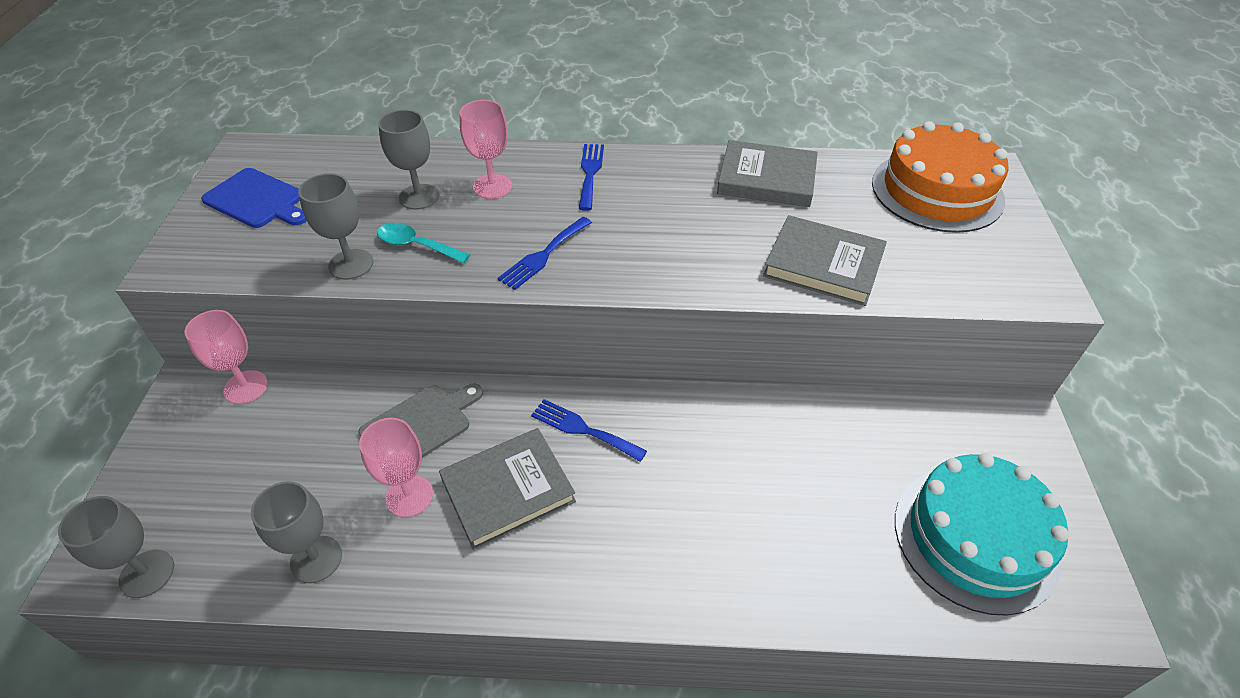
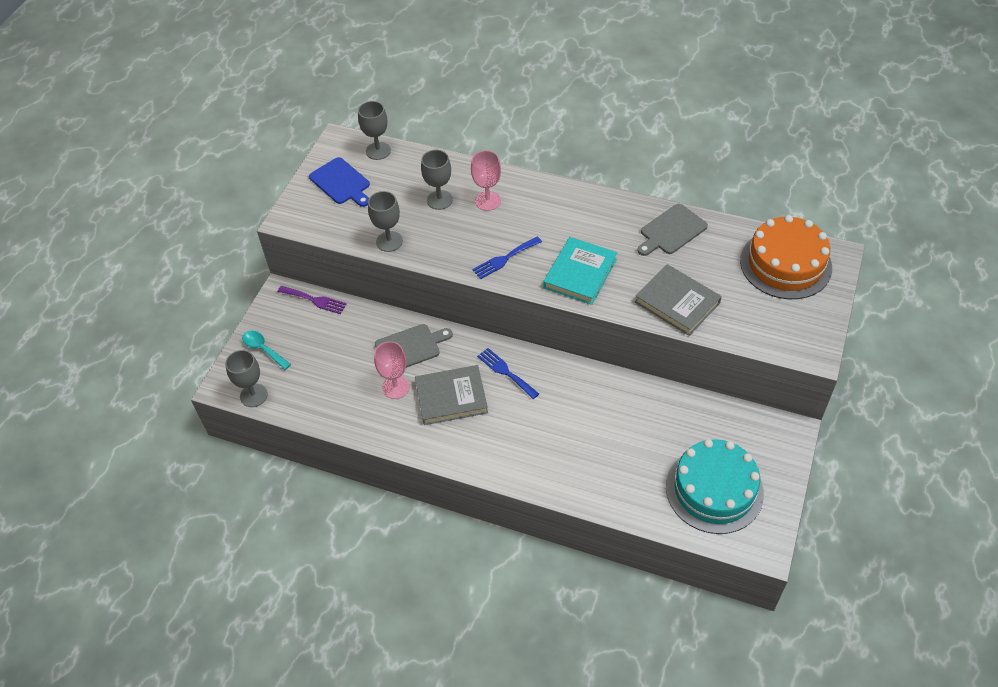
camera: 20 degrees right, 5 degrees up
(246, 387) = (315, 300): pink goblet -> purple fork
(316, 559) = (340, 409): grey goblet -> grey goblet (378, 151)
(416, 245) = (430, 236): turquoise spoon -> turquoise spoon (263, 349)
(590, 173) = (554, 202): blue fork -> none
(665, 253) = (580, 273): none -> turquoise book
(766, 179) = (671, 231): grey book -> grey cutting board

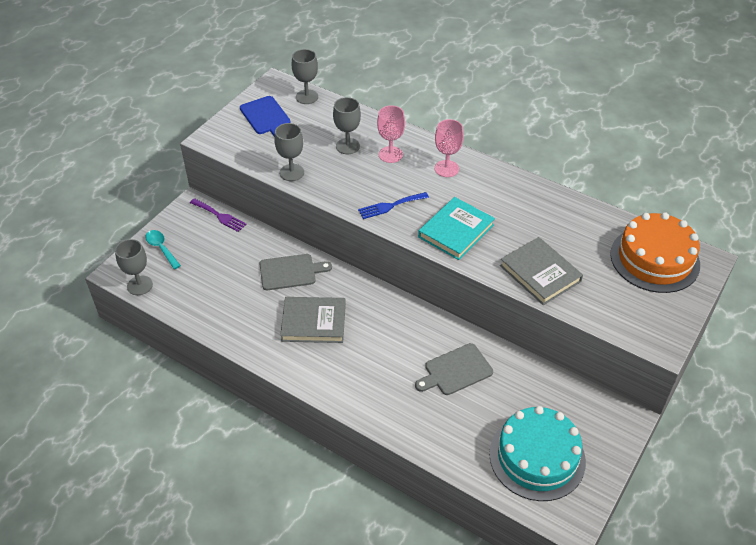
camera: 10 degrees right, 5 degrees down
(395, 387) = (266, 303): pink goblet -> pink goblet (446, 168)
(506, 372) = (370, 310): blue fork -> none
(671, 231) = (552, 210): grey cutting board -> grey cutting board (455, 370)

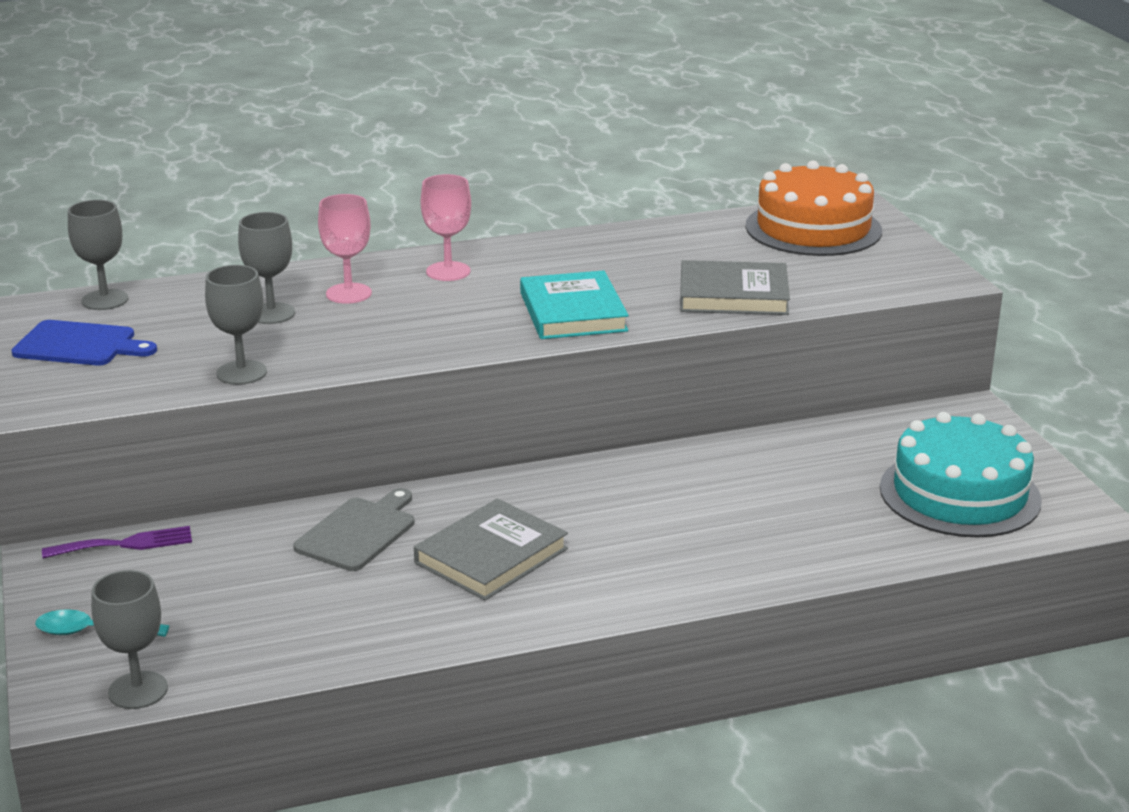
camera: 50 degrees left, 20 degrees down
(390, 206) = (447, 333): blue fork -> none
(455, 370) = (744, 485): grey cutting board -> none

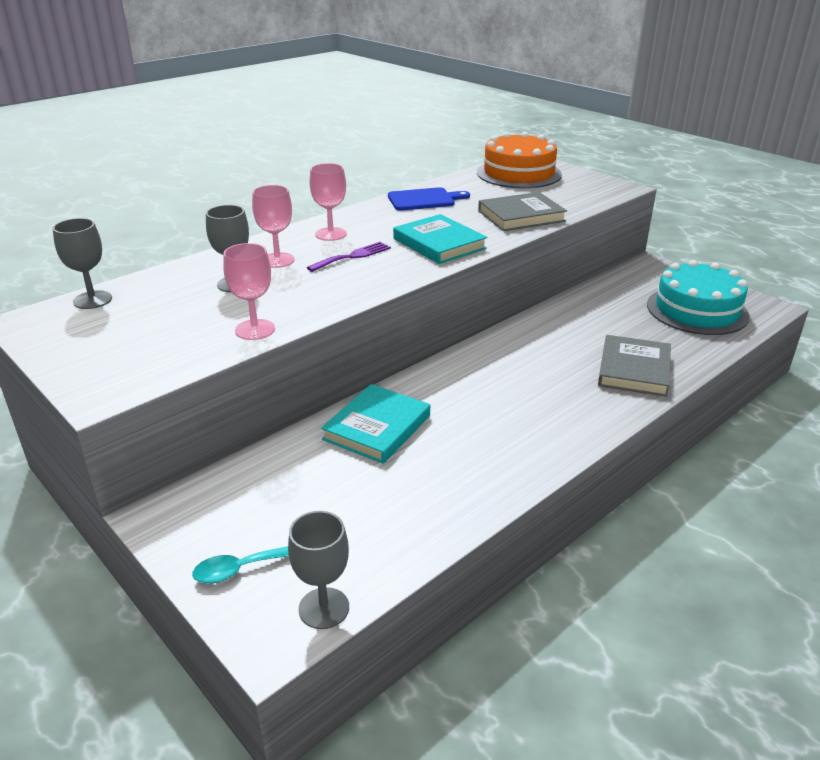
camera: 25 degrees left, 5 degrees up
(79, 345) = (102, 337): blue cutting board -> blue cutting board (424, 200)
(125, 544) = (209, 486): purple fork -> purple fork (353, 256)
(241, 373) = (255, 330): grey goblet -> pink goblet
(359, 532) = (377, 427): grey cutting board -> turquoise book
(491, 556) = (481, 419): grey book -> grey book (633, 370)

